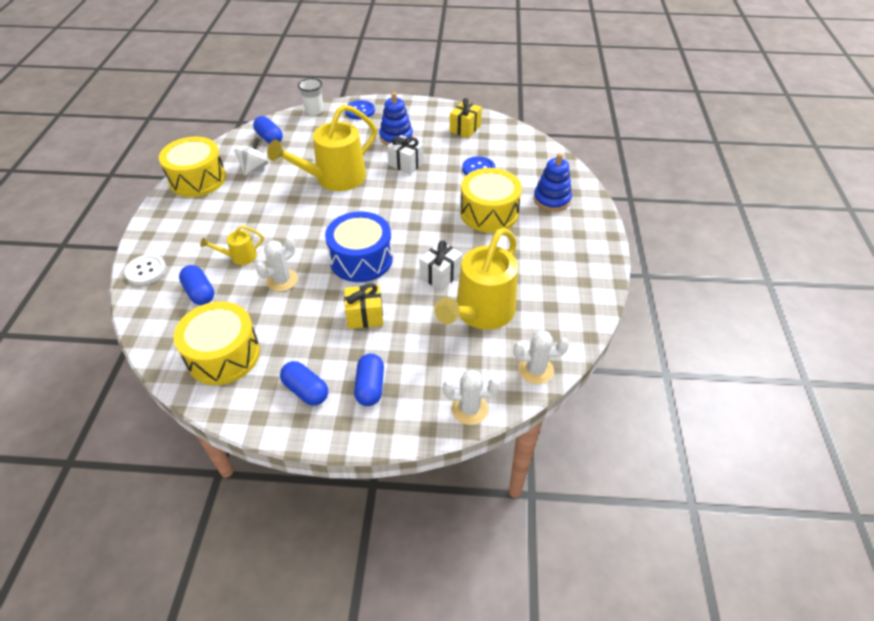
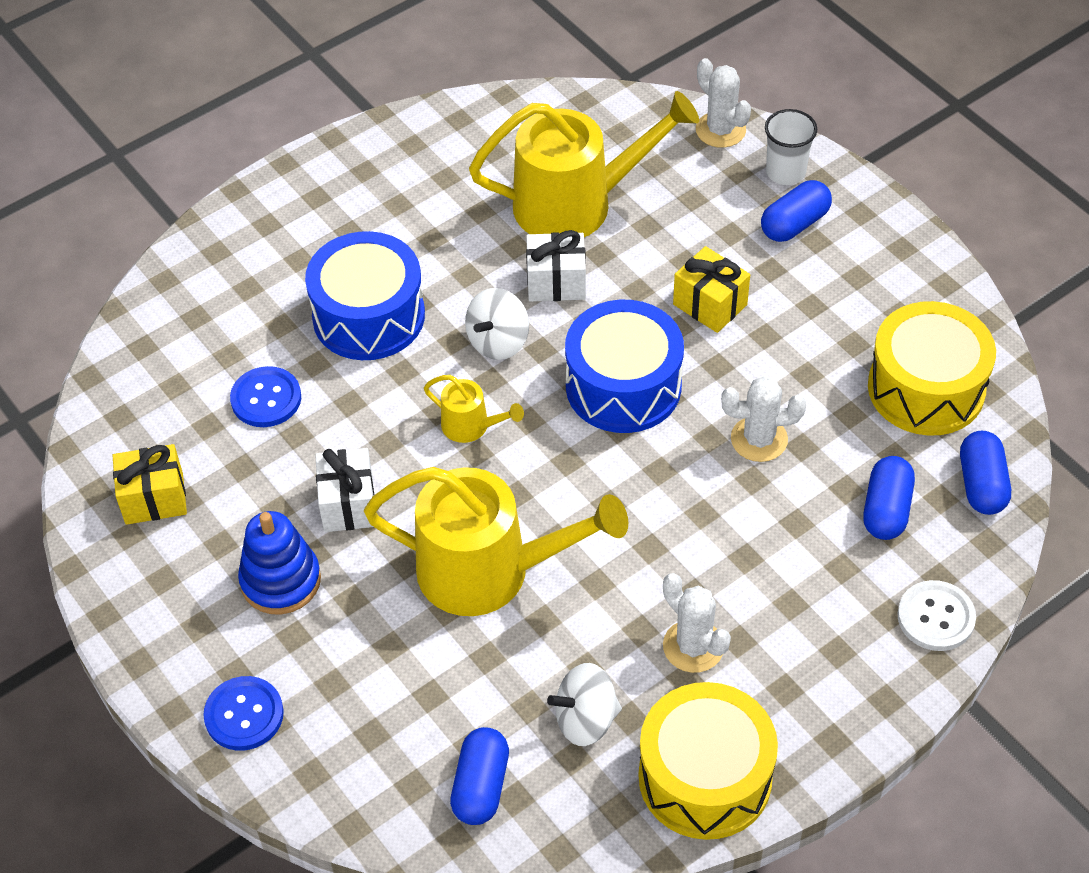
camera: 130 degrees left, 5 degrees up
(239, 257) = (781, 530): yellow watering can -> yellow watering can (471, 426)
(306, 390) = (867, 273): blue capsule -> blue capsule (981, 484)
(314, 111) = (317, 798): white cup -> white cup (785, 172)
(430, 239) = (498, 341): none -> white spinning top
(489, 212) = (368, 316): yellow drum -> blue drum
(536, 370) = (606, 110): white cactus -> white cactus (693, 646)
(552, 199) = (262, 266): blue stacking toy -> none

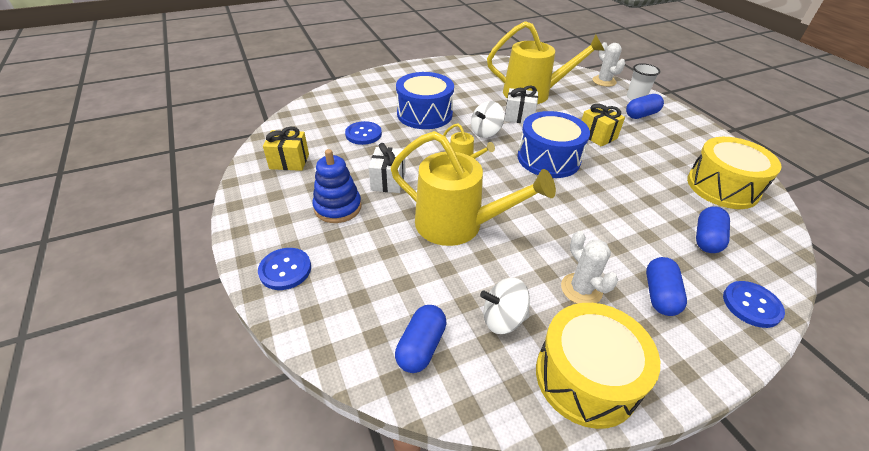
camera: 10 degrees right, 10 degrees down
(759, 439) = (624, 192): white cactus -> none
(936, 617) = (751, 305): white button -> blue button
(981, 484) = (767, 237): blue capsule -> blue capsule (659, 295)

